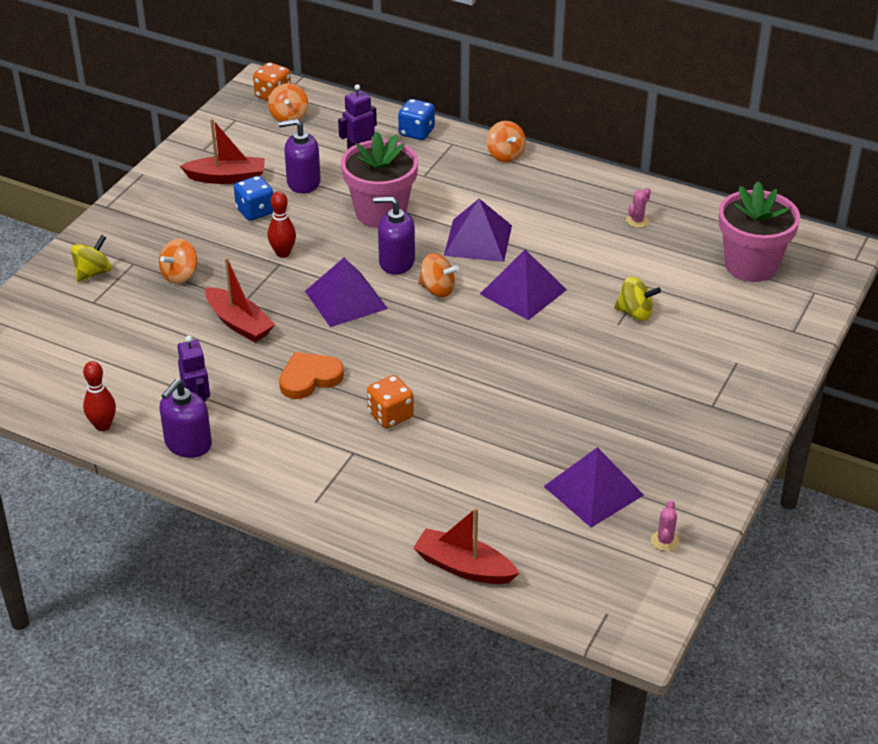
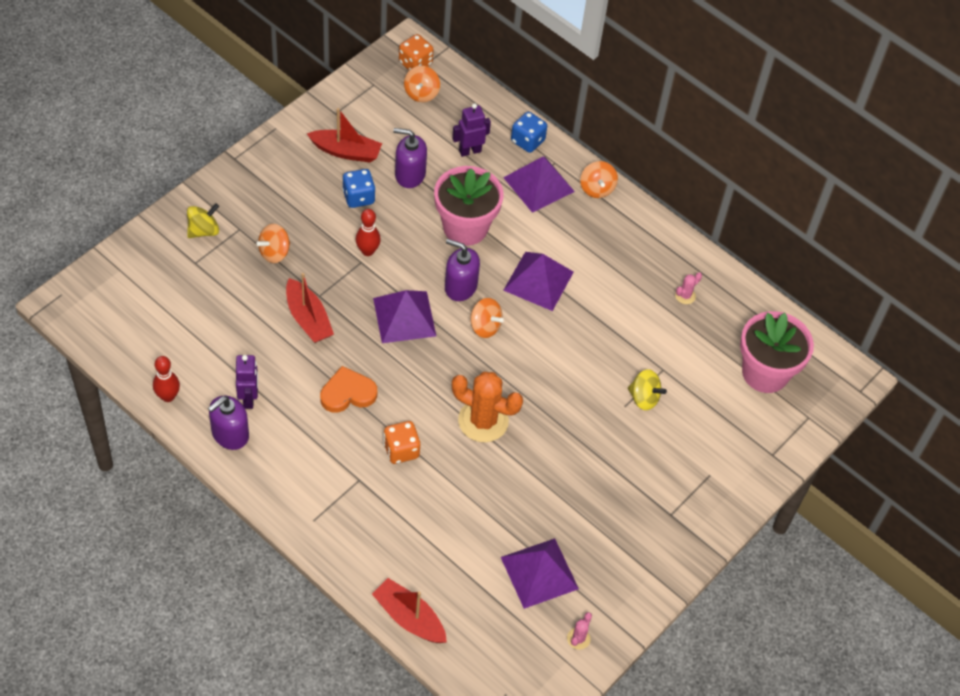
camera: 10 degrees right, 15 degrees up
(470, 370) = (483, 421): none -> orange cactus
(523, 291) = (557, 348): purple pyramid -> purple pyramid (539, 184)

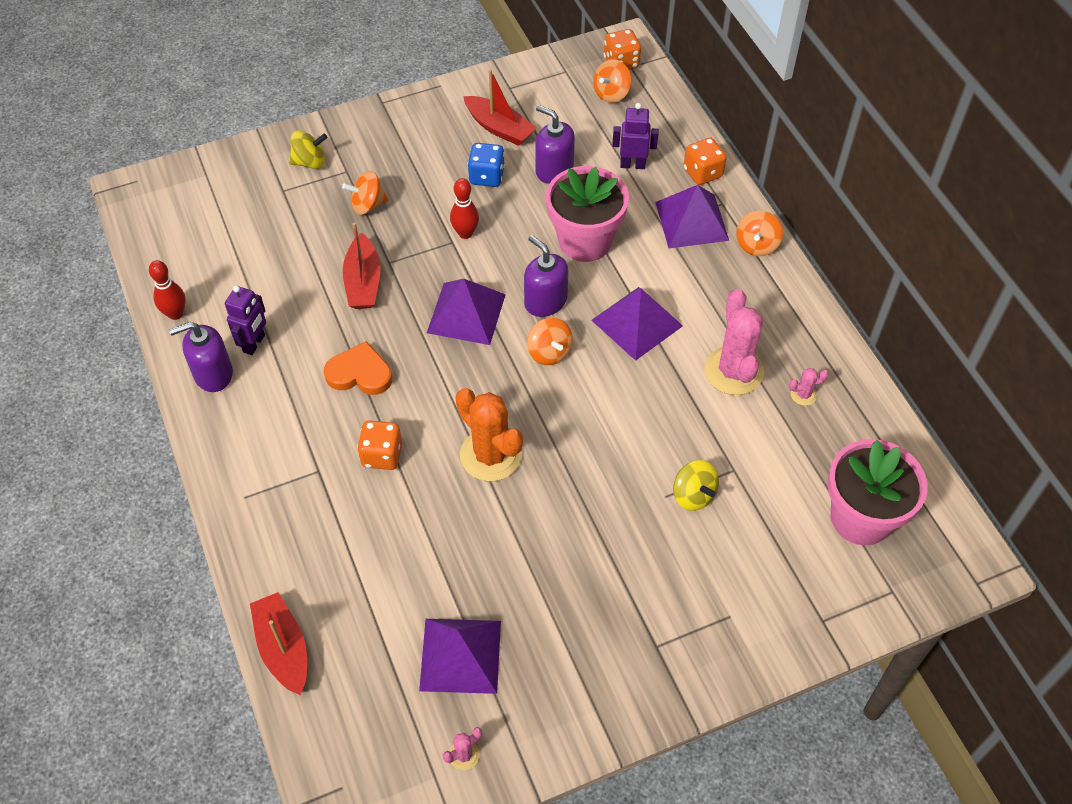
camera: 30 degrees right, 0 degrees up
(527, 141) = (702, 173): blue dice -> orange dice
(627, 294) = (733, 371): none -> pink cactus

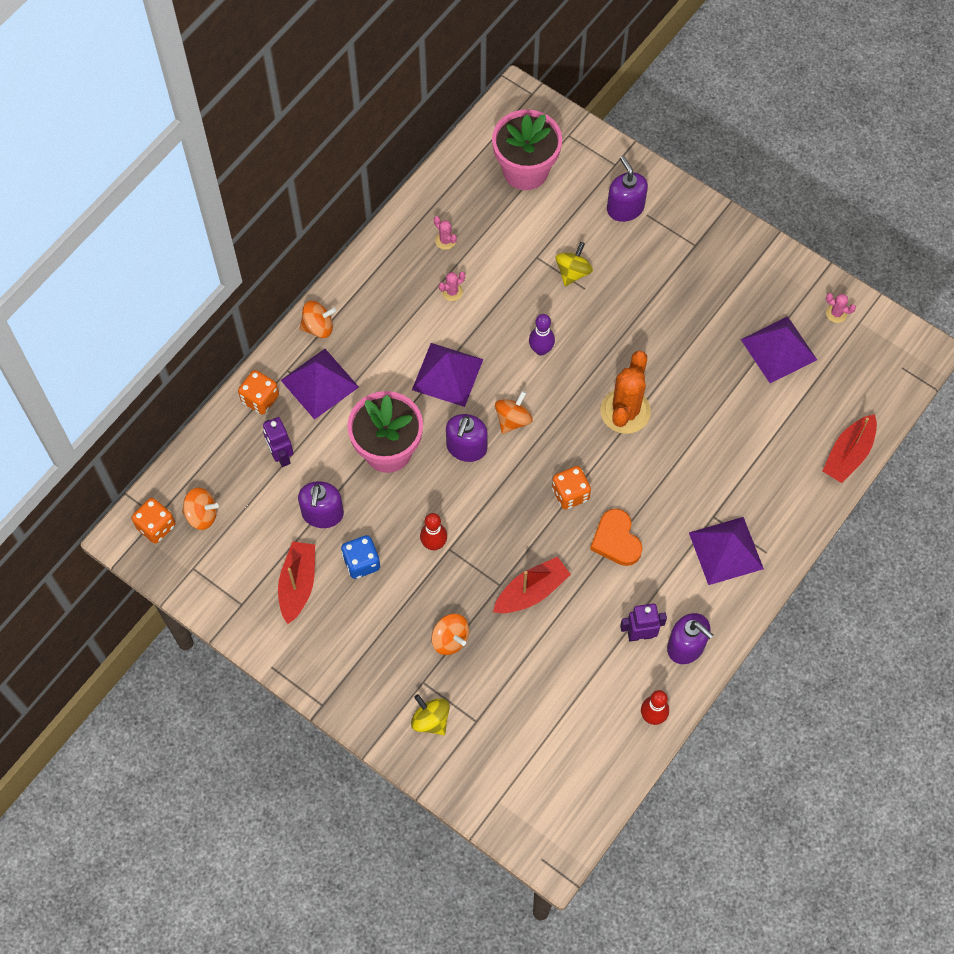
camera: 120 degrees left, 10 degrees up
(382, 455) = (673, 482): orange dice -> orange dice (570, 494)
(466, 313) = (513, 497): purple pyramid -> purple pyramid (726, 550)
(614, 416) = (541, 350): none -> purple bowling pin
(733, 371) = (452, 292): pink cactus -> pink cactus, size x0.43
(752, 596) = (625, 208): none -> purple soap dispenser

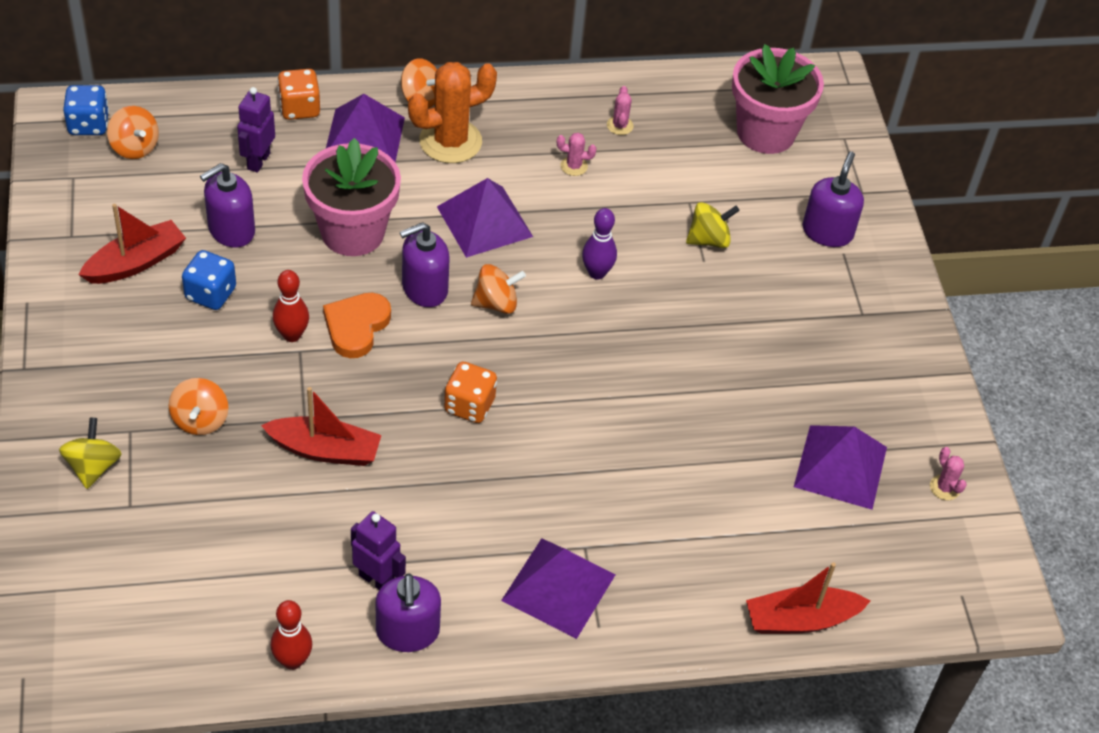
camera: 40 degrees right, 15 degrees down
(156, 526) = (88, 125): orange dice -> blue dice
(616, 540) = (462, 481): orange heart -> orange heart (356, 327)
(625, 411) = (613, 386): orange cactus -> orange cactus (450, 141)

